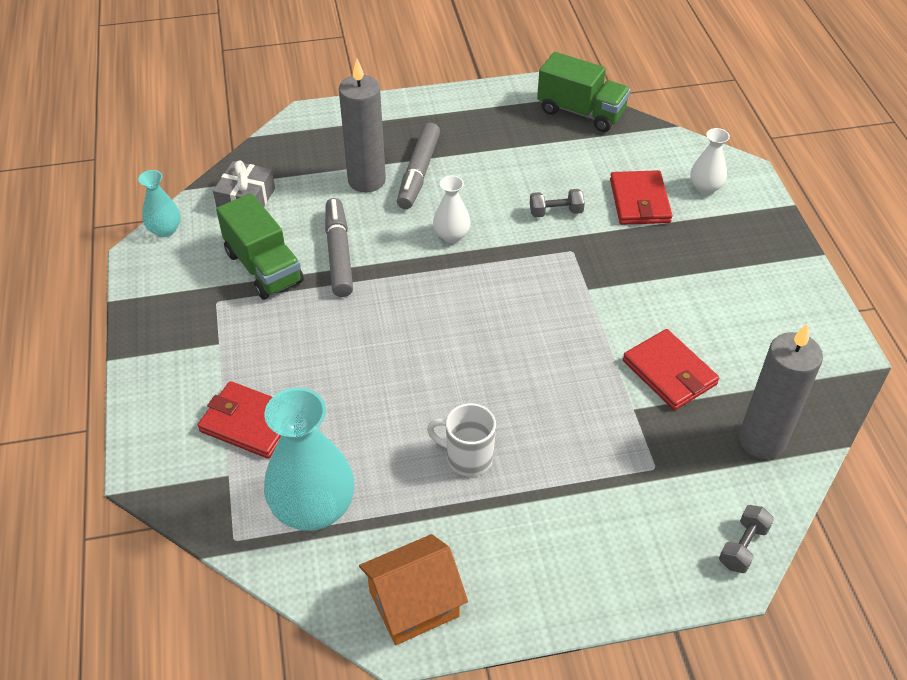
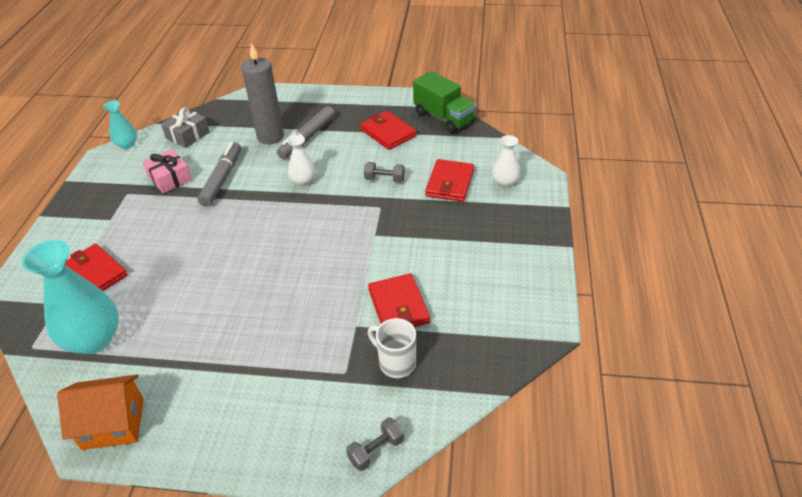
camera: 20 degrees right, 5 degrees down
(264, 267) = (170, 178): green truck -> pink gift
(467, 458) = (216, 331): white mug -> white mug (396, 363)
(521, 146) = (388, 133): none -> red wallet
(762, 440) = (440, 373): grey candle -> none

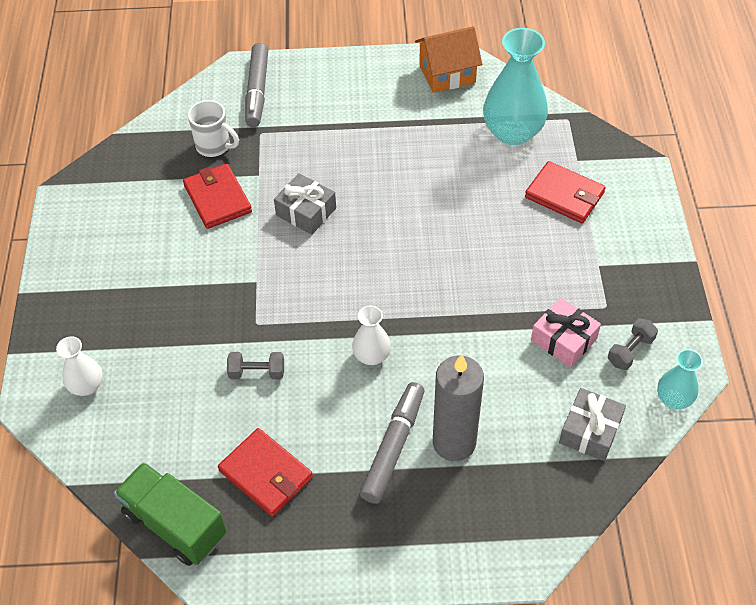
camera: 170 degrees right, 10 degrees up
(222, 179) = (488, 347): grey marker -> grey marker (257, 91)
(320, 285) = (306, 212): none -> grey gift
(376, 450) = (223, 83): grey dumbbell -> grey dumbbell (630, 351)
(450, 183) = (164, 376): red wallet -> none

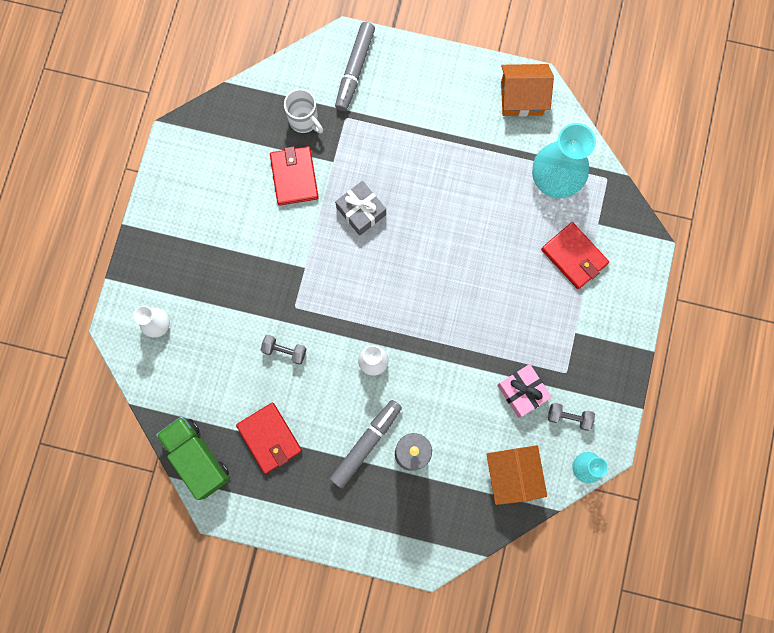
camera: 15 degrees right, 25 degrees up
(590, 431) = (512, 475): grey gift -> orange house
(630, 351) = (569, 417): grey dumbbell -> grey dumbbell turned 45 degrees clockwise

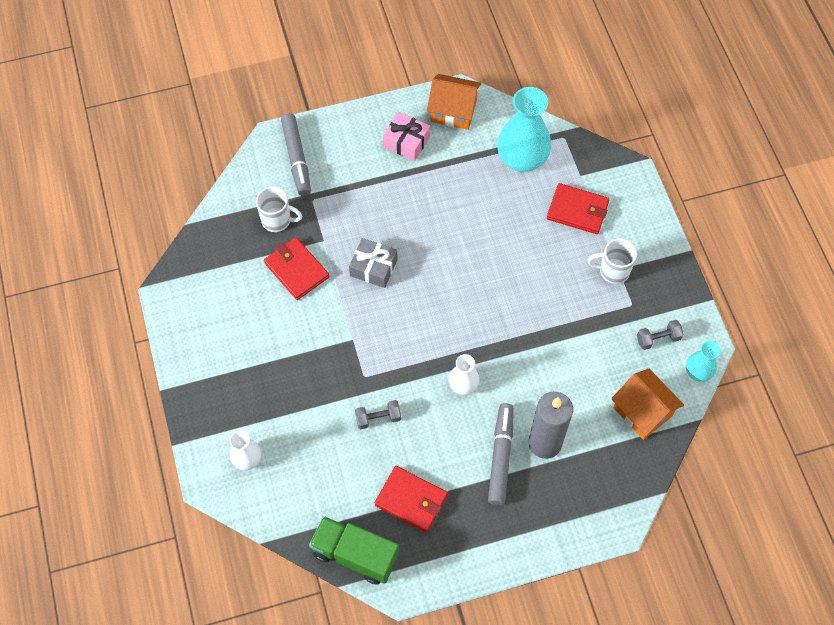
camera: 30 degrees left, 15 degrees down
(522, 98) = (453, 111): orange house -> orange house turned 45 degrees clockwise
(522, 392) = (606, 340): pink gift -> pink gift (406, 142)
(569, 331) = (612, 271): none -> white mug

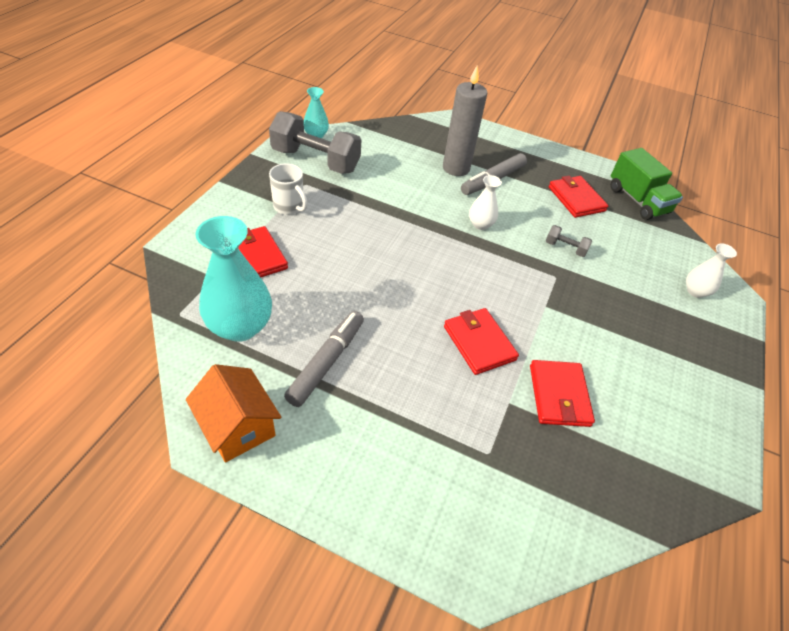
camera: 145 degrees left, 15 degrees down
(277, 220) = (546, 461): white mug -> none
(296, 158) = (469, 521): grey marker -> grey marker (327, 362)
(373, 267) = (479, 343): grey gift -> red wallet
(406, 142) = (325, 434): pink gift -> none
(642, 411) = (375, 143): orange house -> none
(658, 339) = (315, 161): grey dumbbell -> grey dumbbell, size x2.26

